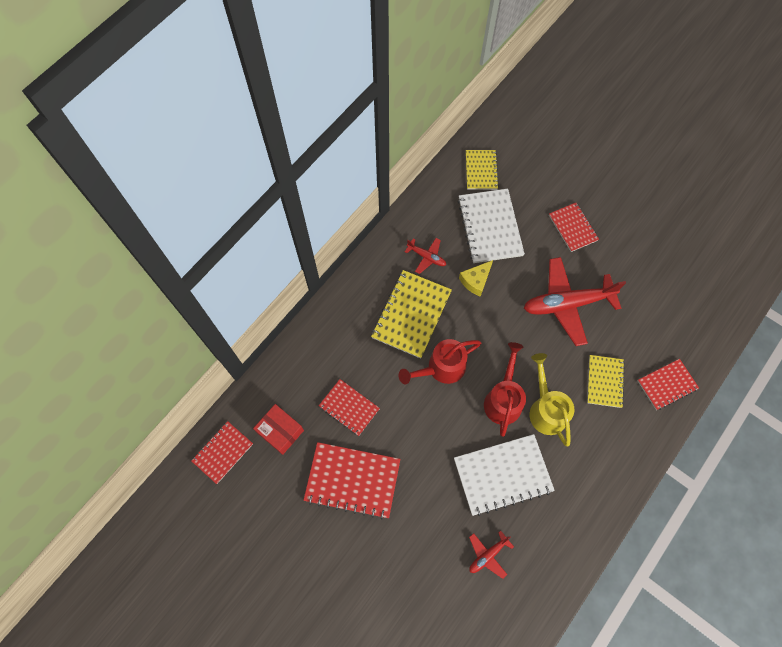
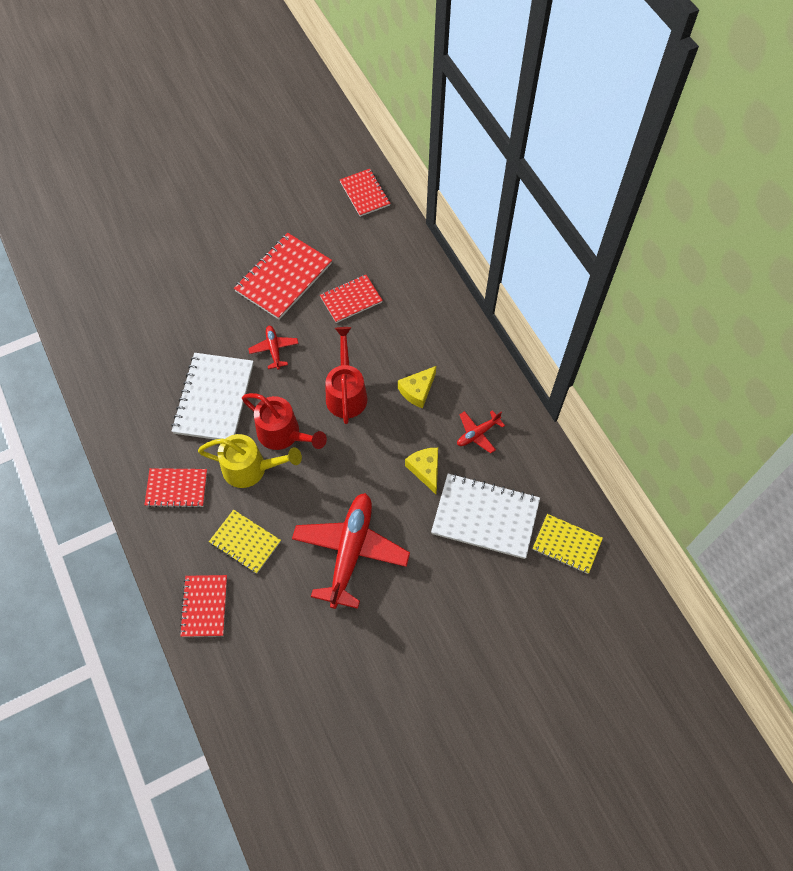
camera: 115 degrees right, 5 degrees down
(280, 431) = (359, 240): red box -> none
(411, 315) = (417, 390): yellow notebook -> yellow cheese
(488, 555) = (156, 354): red plane -> red plane (274, 349)
(573, 228) = (441, 611): red notebook -> red notebook (177, 488)

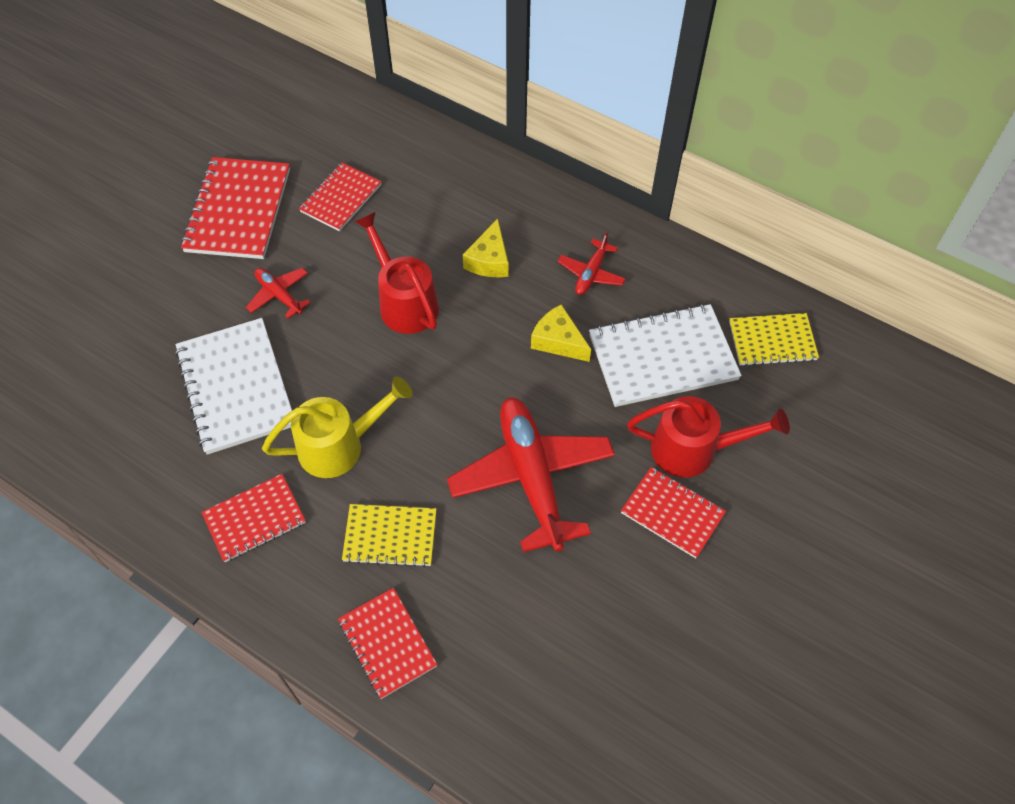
camera: 30 degrees left, 5 degrees down
(284, 434) = (357, 385): red watering can -> red watering can (694, 450)
(364, 194) = (281, 80): red notebook -> red notebook (672, 513)

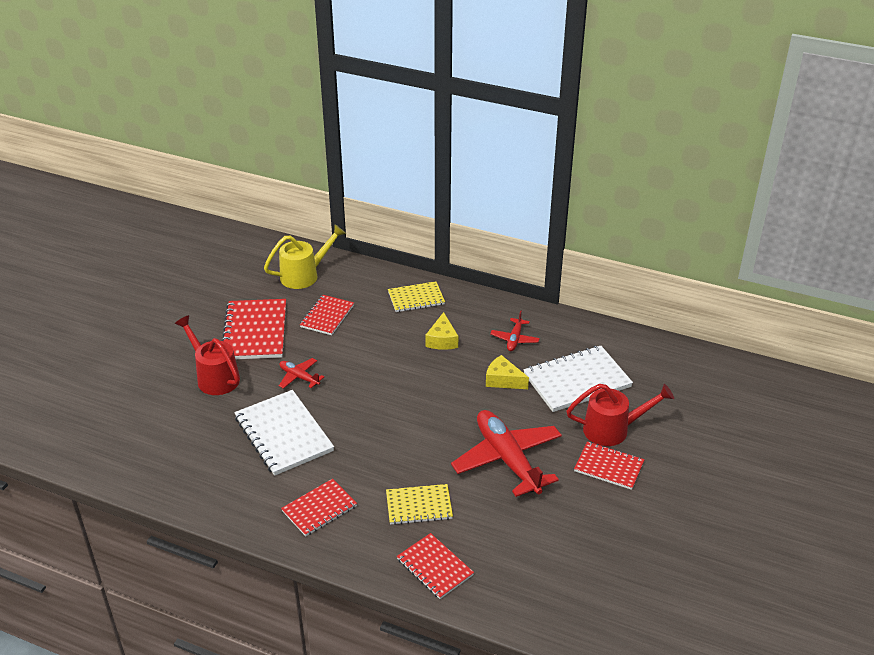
camera: 10 degrees left, 20 degrees down
(340, 445) = (368, 458): yellow watering can -> yellow watering can (305, 275)
(404, 301) = (389, 370): red watering can -> red watering can (214, 376)
(772, 341) = (647, 362): yellow notebook -> yellow notebook (416, 298)

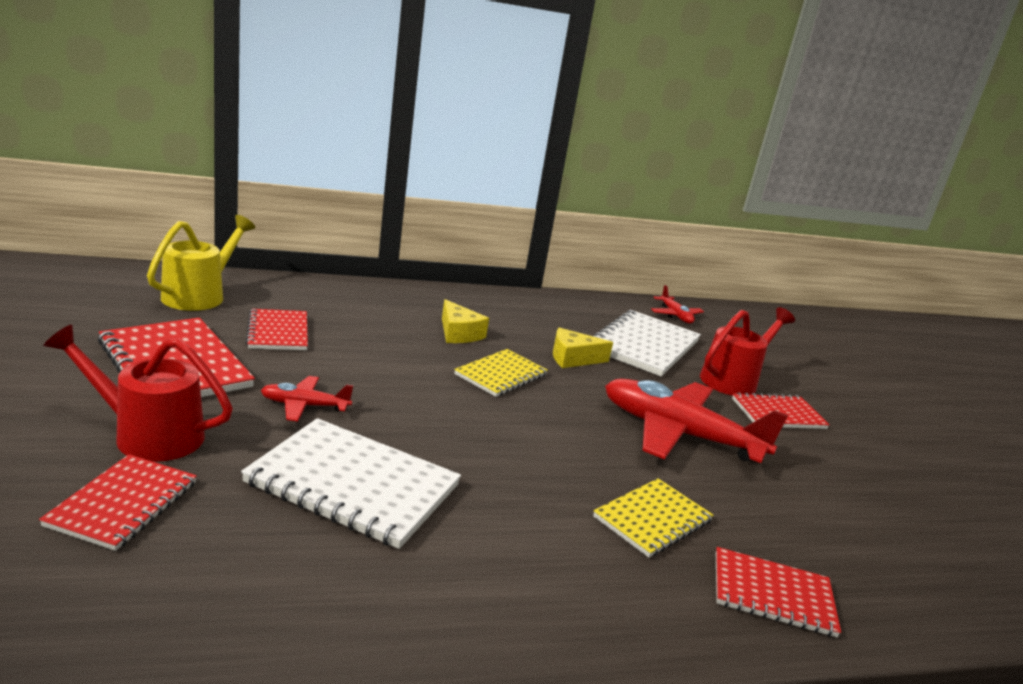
camera: 40 degrees left, 15 degrees down
(319, 509) = (524, 574): red notebook -> red notebook (123, 503)
(416, 298) = (381, 300): yellow notebook -> yellow notebook (501, 375)
(514, 339) = (537, 321): red plane -> red plane (675, 315)

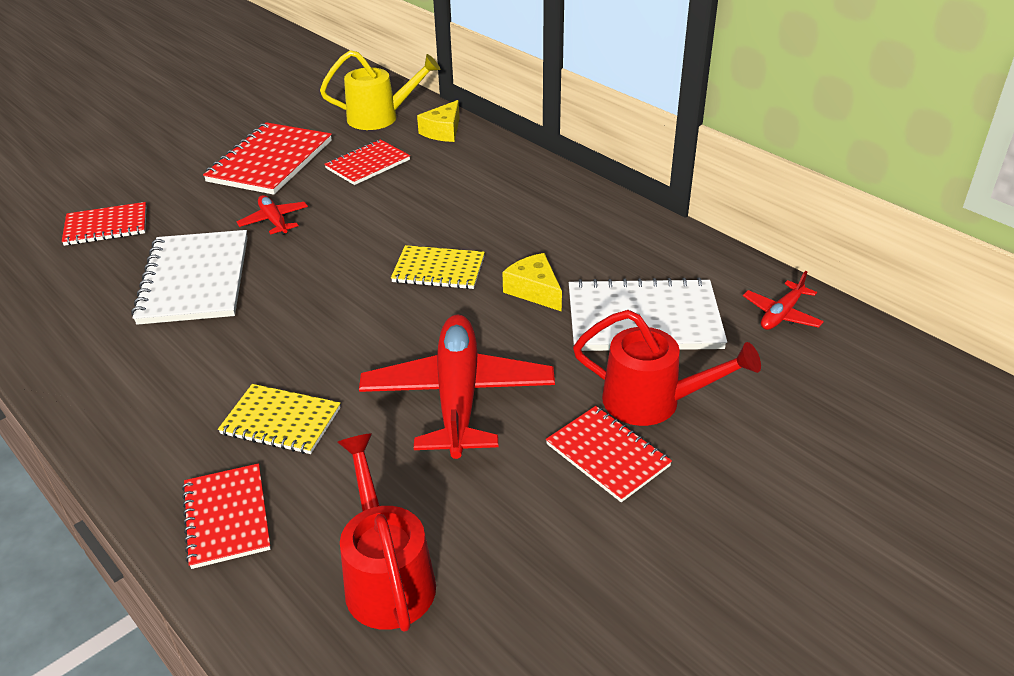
camera: 65 degrees right, 15 degrees up
(147, 434) = (180, 196): red watering can -> red watering can (387, 576)
(458, 333) = (489, 222): yellow cheese -> yellow cheese (443, 131)

